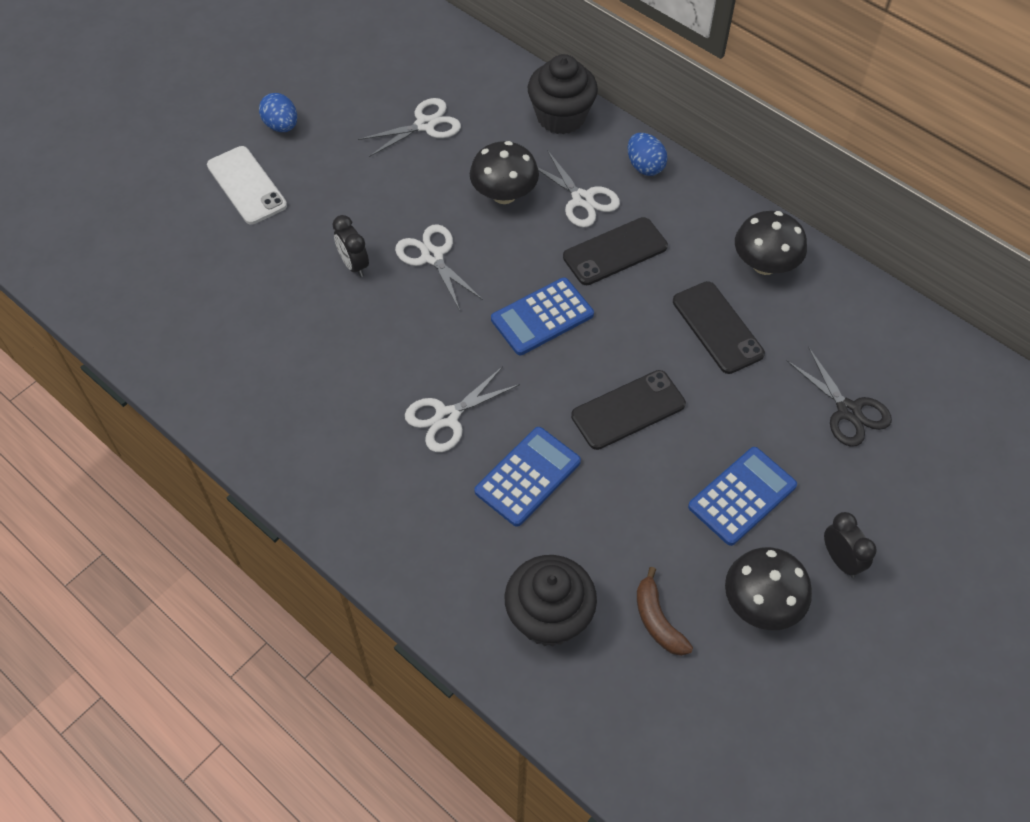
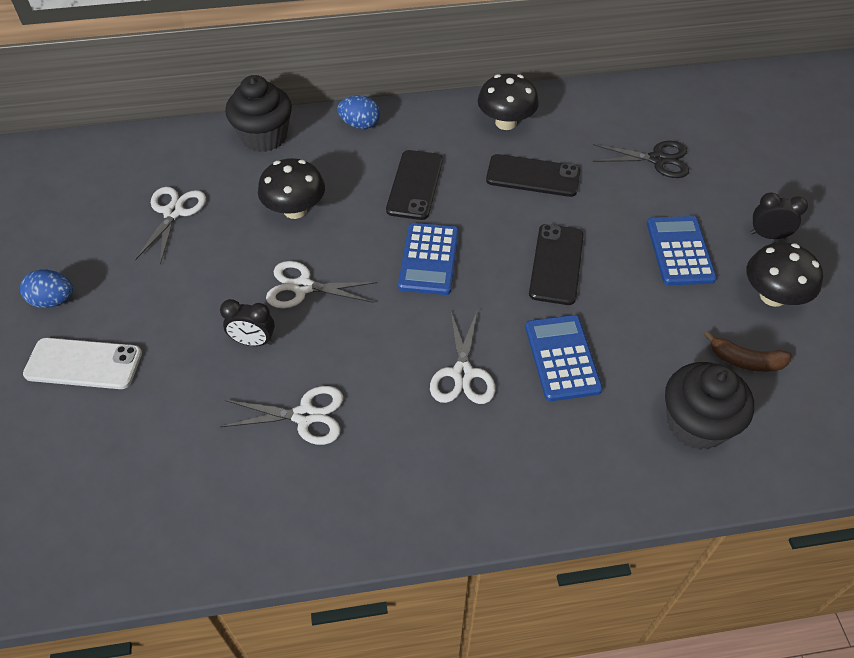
camera: 50 degrees left, 5 degrees down
(582, 199) = (350, 172): white scissors -> white scissors (305, 416)

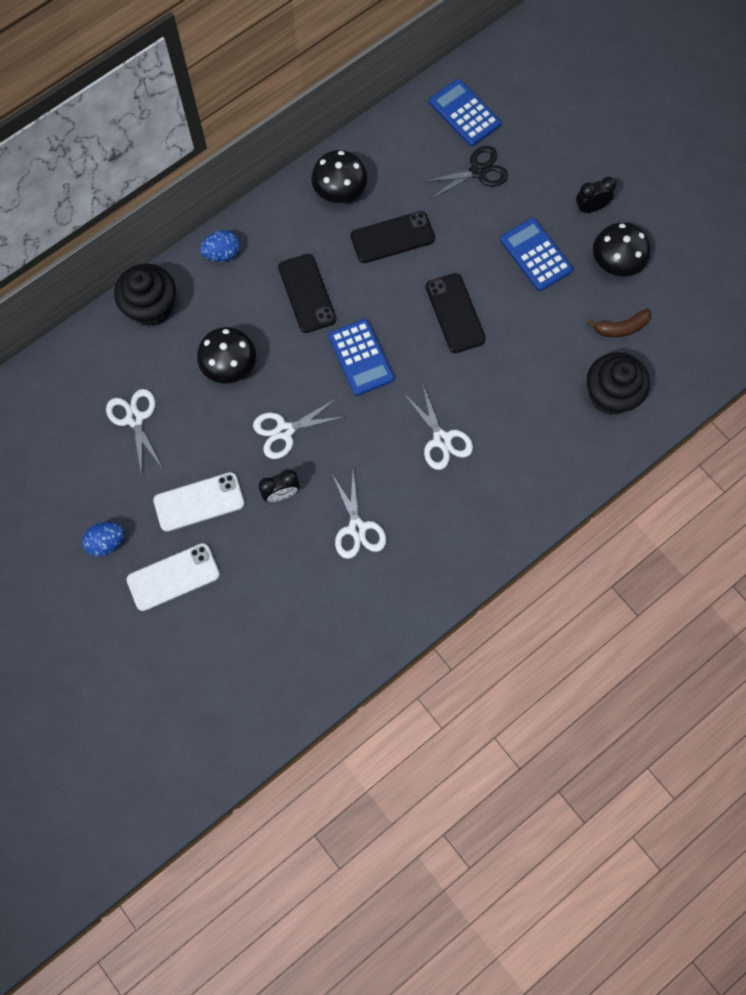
camera: 30 degrees left, 20 degrees up
(168, 309) = (199, 502): none -> white phone
(305, 416) = (357, 528): white scissors -> white scissors turned 105 degrees clockwise
(562, 358) = (501, 391): blue calculator -> blue calculator (464, 113)

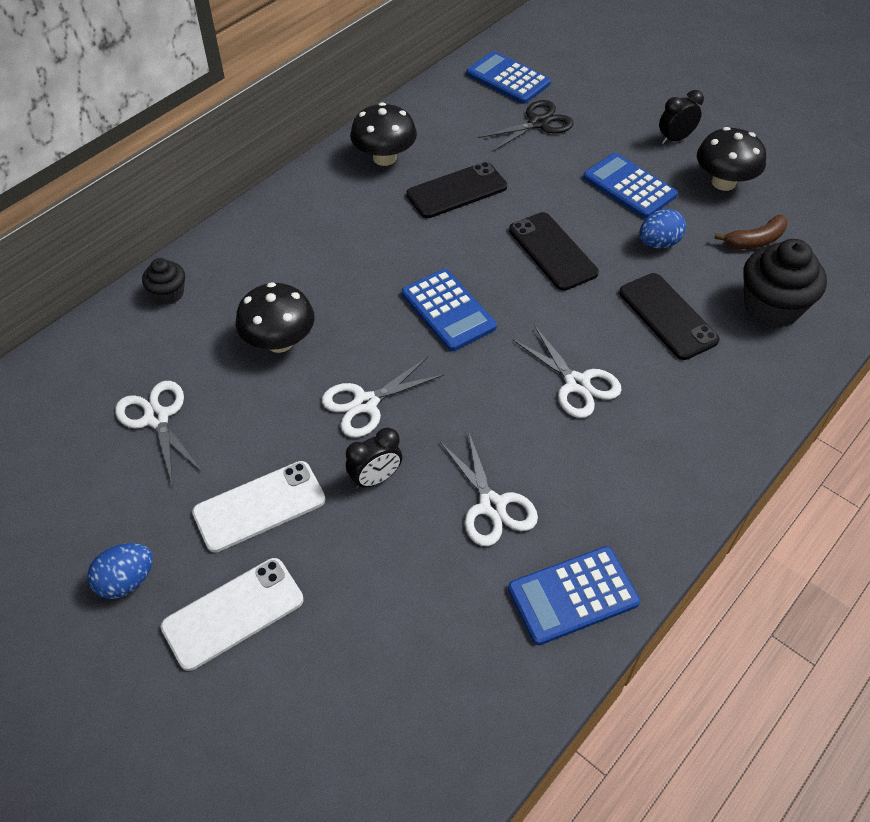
camera: 10 degrees left, 20 degrees down
(151, 307) = (169, 294): black cupcake -> black cupcake, size x0.54
(222, 254) = (253, 230): blue egg -> blue egg (658, 243)
(307, 293) = (365, 255): black phone -> black phone (667, 316)
(395, 603) = (573, 595): none -> blue calculator

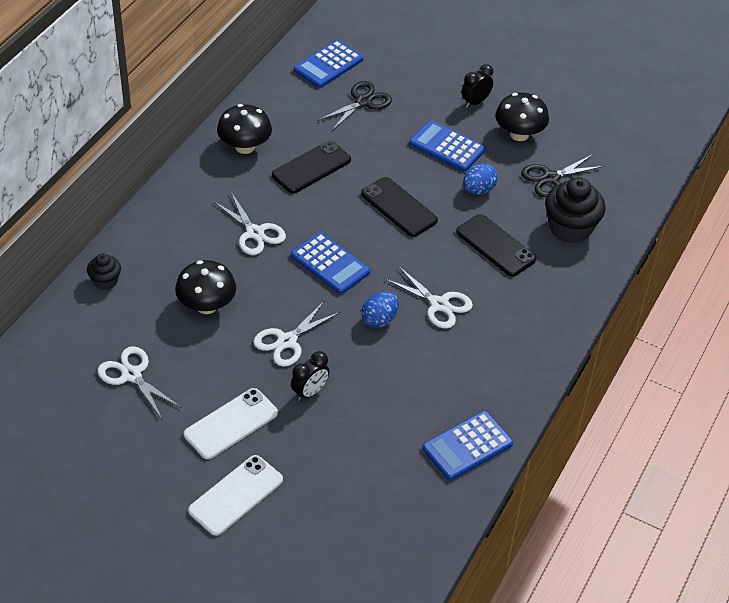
camera: 15 degrees left, 5 degrees down
(126, 581) = (152, 487): blue egg -> blue egg (379, 319)
(492, 506) = (398, 398): white scissors -> white scissors (255, 233)
(508, 79) = (328, 65): blue calculator -> blue calculator turned 75 degrees counterclockwise
(755, 240) = (550, 178): brown banana -> black scissors

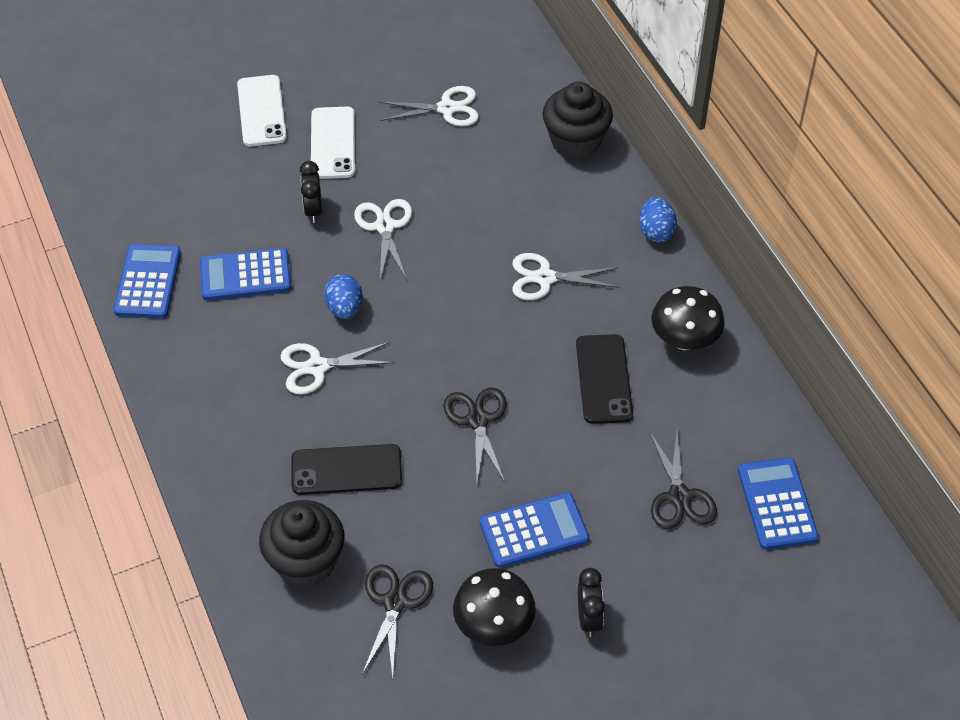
camera: 130 degrees right, 5 degrees up
(105, 281) = (575, 141): black cupcake -> black cupcake, size x1.86
(207, 305) = (481, 194): black mushroom -> none
(330, 264) = (450, 313): blue calculator -> blue calculator (245, 275)
(399, 207) = (477, 420): black phone -> black scissors
(478, 190) = (439, 513): blue egg -> blue egg (656, 231)

